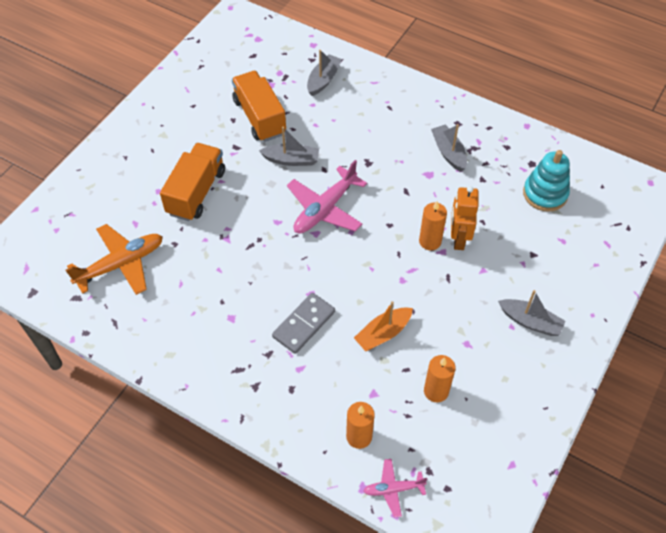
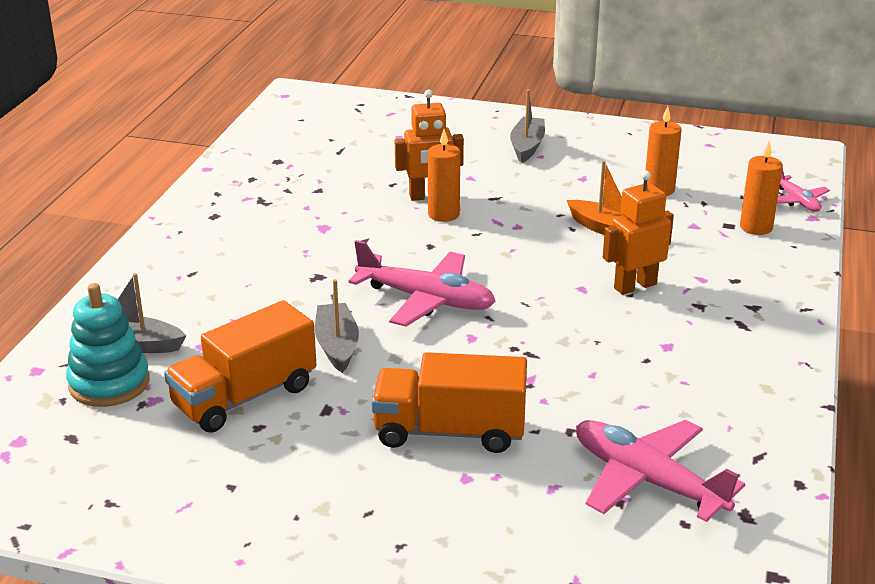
camera: 105 degrees left, 25 degrees down
(121, 264) = (647, 480): orange plane -> pink plane
(304, 324) = (635, 286): grey domino -> orange robot
(448, 152) = (276, 217): grey boat -> none
(545, 194) = (328, 150): turquoise stacking toy -> turquoise stacking toy (109, 383)

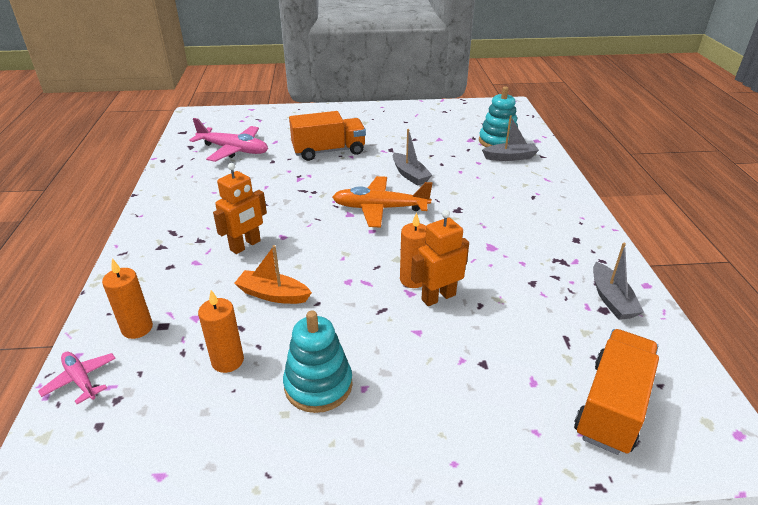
camera: 160 degrees right, 5 degrees up
(244, 397) = (432, 147): orange truck -> orange truck (612, 406)
(426, 299) = (380, 208): pink plane -> orange plane
(527, 146) = (385, 402): grey boat -> grey boat (611, 299)
(579, 163) = (318, 385): none -> turquoise stacking toy

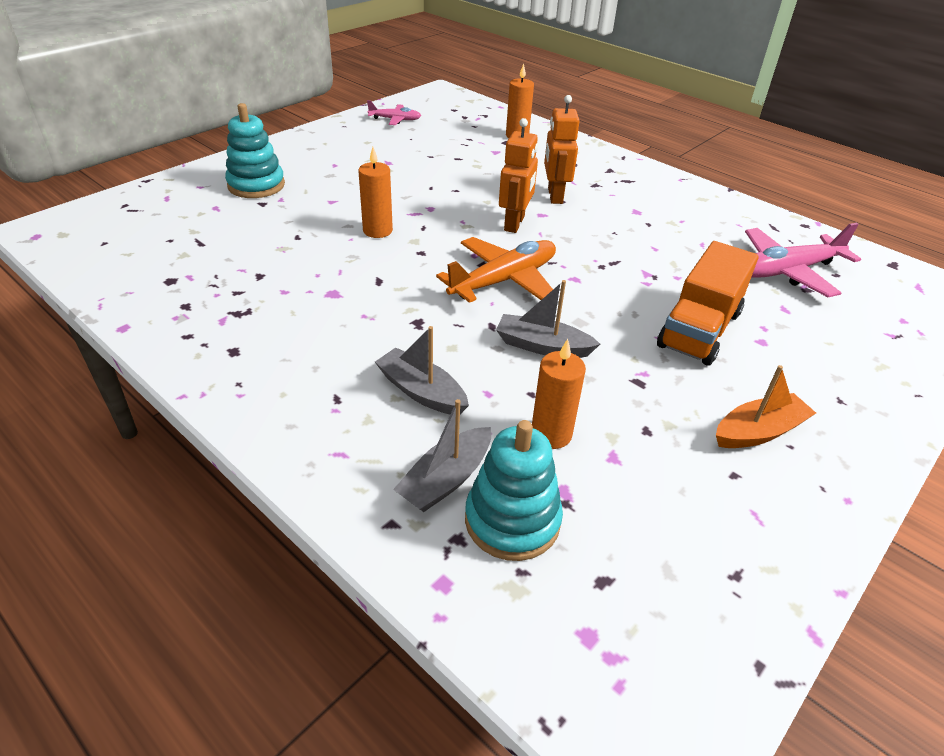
camera: 135 degrees right, 5 degrees up
(81, 380) = (497, 114): pink plane -> pink plane (395, 120)
(227, 361) = (436, 145): orange candle -> orange candle (551, 434)
(273, 294) = (470, 179): orange boat -> orange boat (758, 432)
(318, 385) = (364, 156): turquoise stacking toy -> turquoise stacking toy (256, 185)
(438, 297) = (340, 227): orange robot -> orange robot (514, 224)
(611, 299) = (164, 293): grey boat -> grey boat (421, 392)
(612, 406) = (146, 216): orange truck -> none

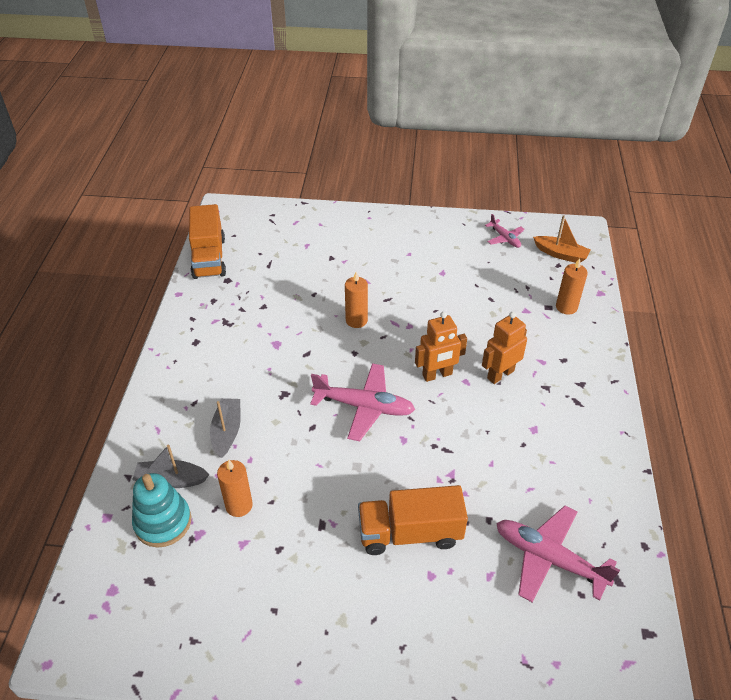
camera: 55 degrees right, 5 degrees up
(106, 276) = (209, 258): none -> orange truck
(256, 185) = (346, 242): turquoise stacking toy -> none
(504, 280) = (364, 407): orange plane -> pink plane
(542, 346) = (314, 461): grey boat -> none
(758, 432) = (325, 609): orange boat -> orange boat (560, 254)

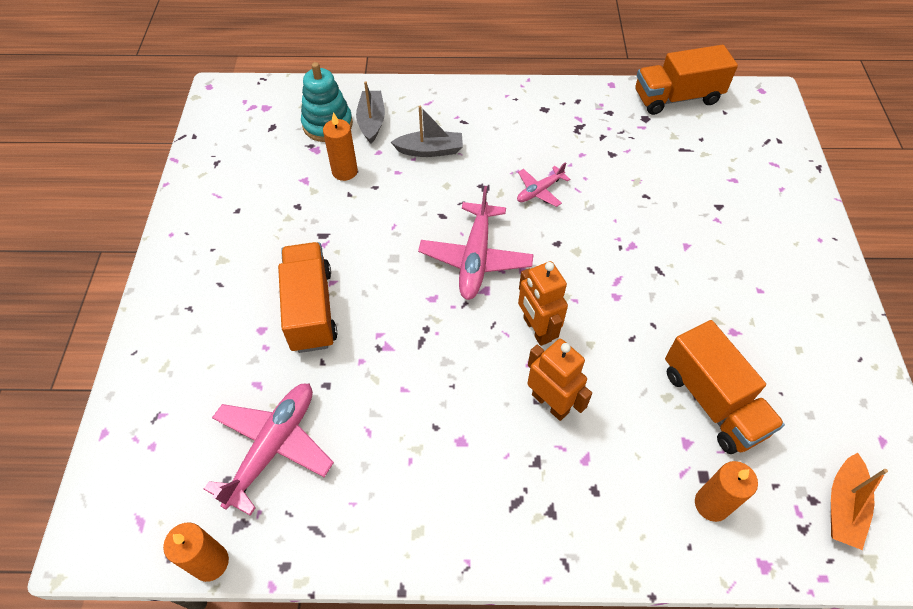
camera: 85 degrees right, 10 degrees up
(356, 320) = (611, 241): orange candle -> orange candle (210, 562)
(496, 293) = (712, 402): none -> orange truck
(505, 238) = (849, 418): pink plane -> pink plane (539, 191)

